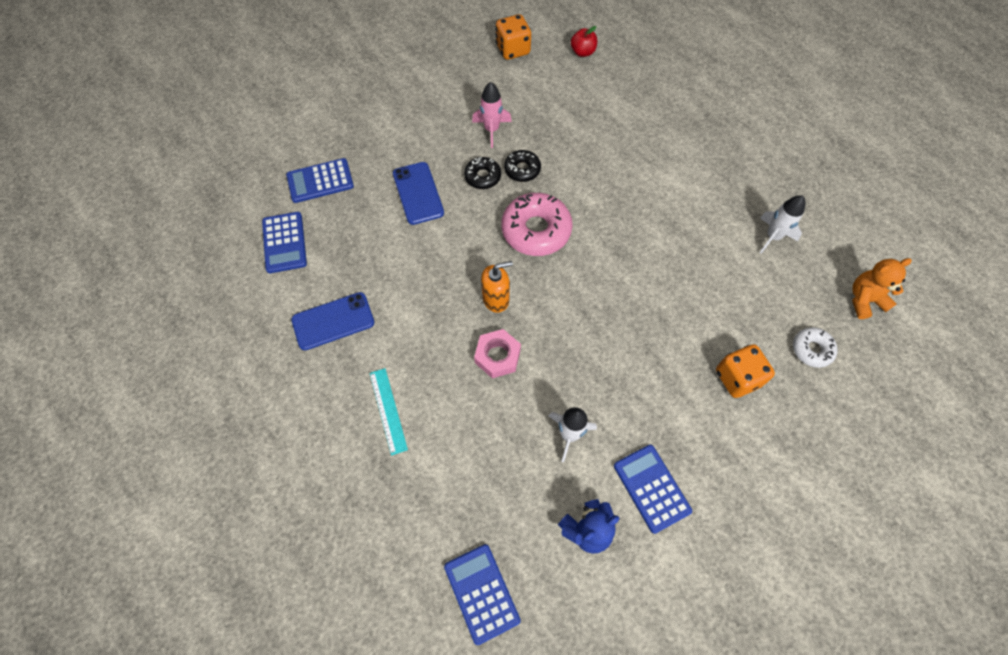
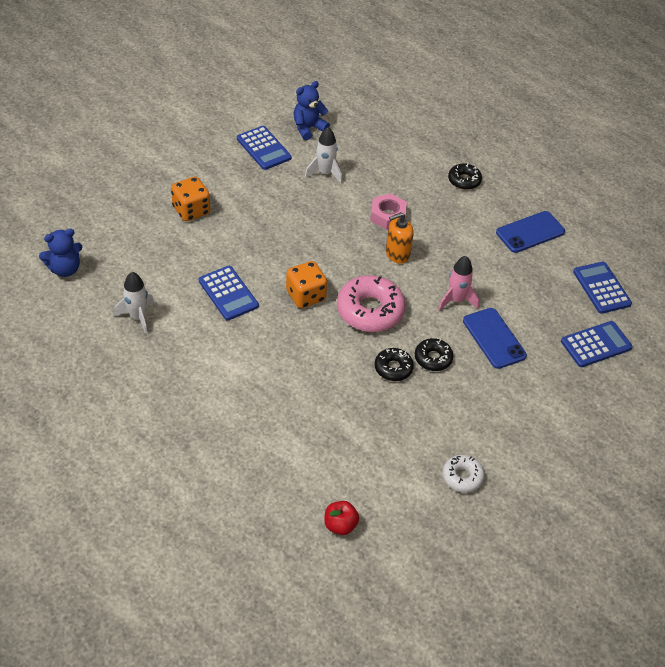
camera: 170 degrees right, 15 degrees down
(388, 410) = (464, 180): turquoise ruler -> black donut
(481, 593) = (374, 100): blue calculator -> blue calculator (228, 293)
(491, 130) = (435, 410): pink rocket -> pink rocket (456, 300)
(513, 50) = (431, 522): orange dice -> orange dice (305, 296)
(812, 349) = (124, 231): white donut -> white donut (462, 477)
(864, 300) = (65, 269): orange teddy bear -> blue teddy bear

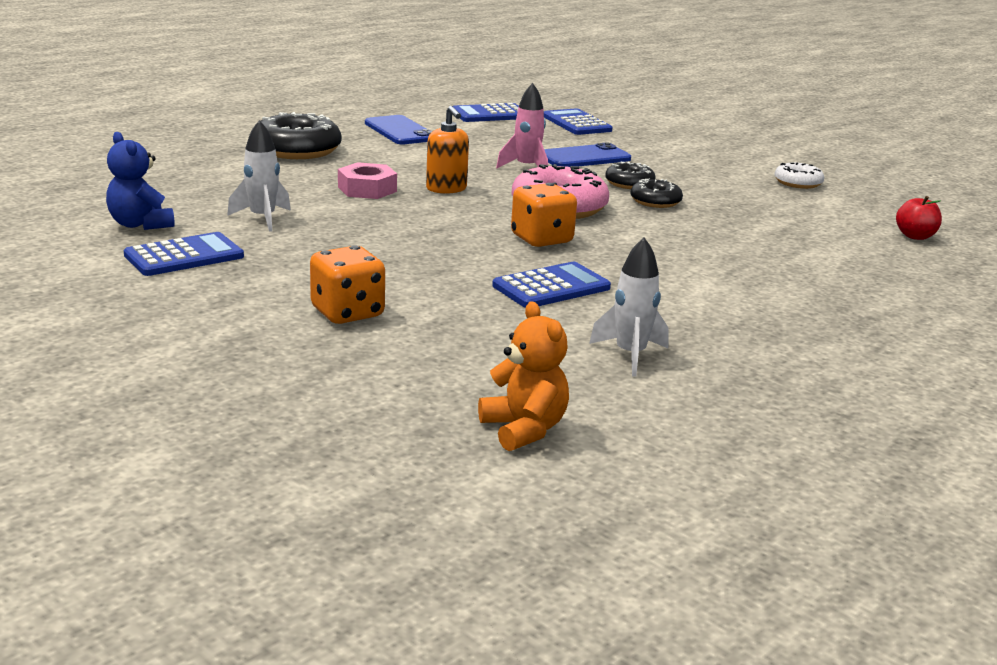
camera: 90 degrees left, 25 degrees down
(65, 269) = (524, 429): blue teddy bear -> orange teddy bear
(464, 180) = (297, 150): black donut -> black donut, size x1.82

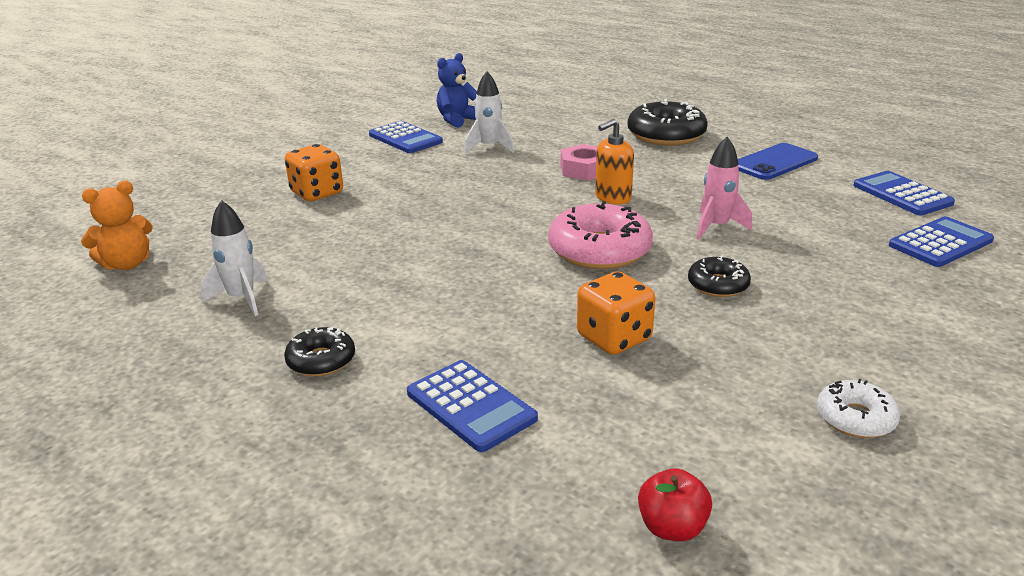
camera: 85 degrees right, 5 degrees up
(541, 239) = (499, 247): orange dice -> orange dice (614, 338)
(551, 287) = (383, 258): blue calculator -> blue calculator (471, 406)
(584, 157) = (793, 255): blue phone -> none
(655, 201) = (663, 303): black donut -> black donut (321, 360)

